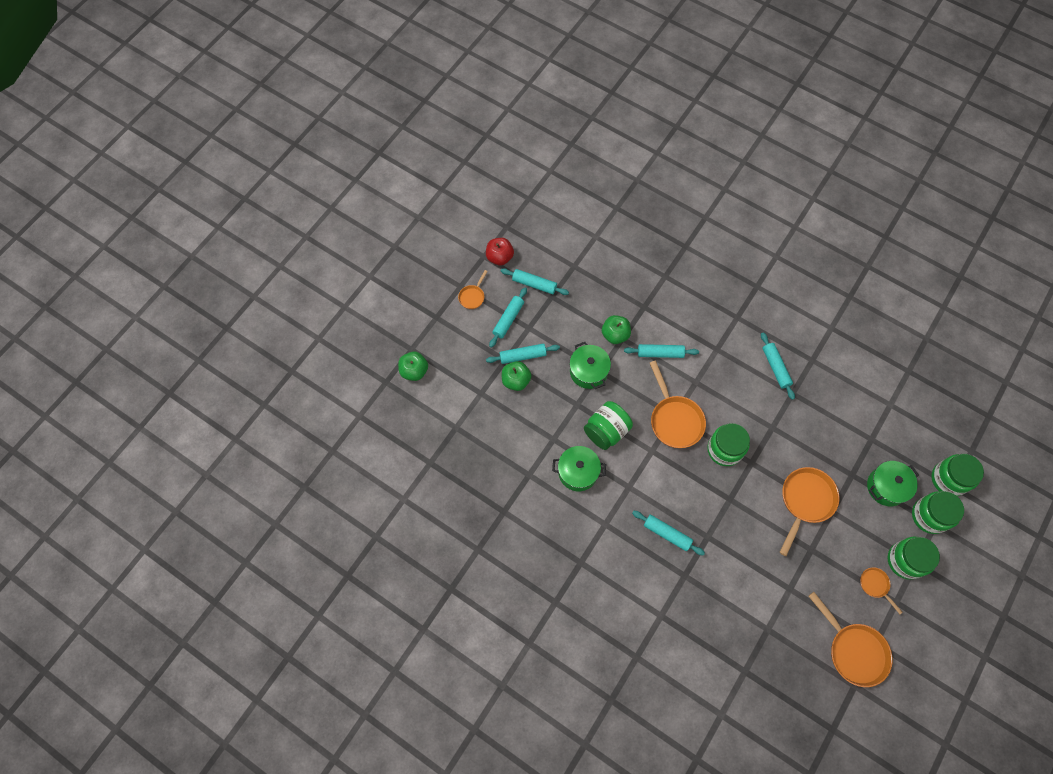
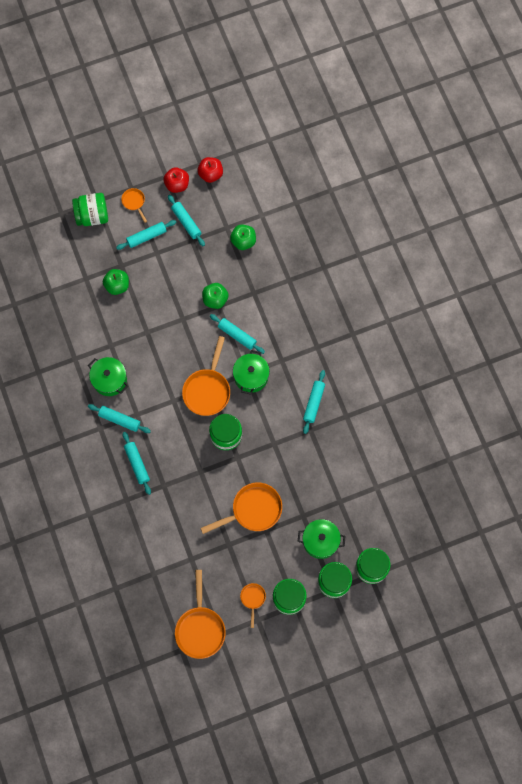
camera: 35 degrees right, 5 degrees up
(414, 371) = (51, 231): green apple -> green apple (243, 241)
(472, 296) = (134, 202): orange pan -> orange pan turned 90 degrees clockwise
(522, 230) = (210, 174): none -> red apple
(523, 356) = (136, 271): turquoise rolling pin -> turquoise rolling pin (119, 420)
(588, 371) = (174, 314): green pot -> green pot (251, 376)
(606, 431) = (152, 365): green jar -> green jar (92, 216)

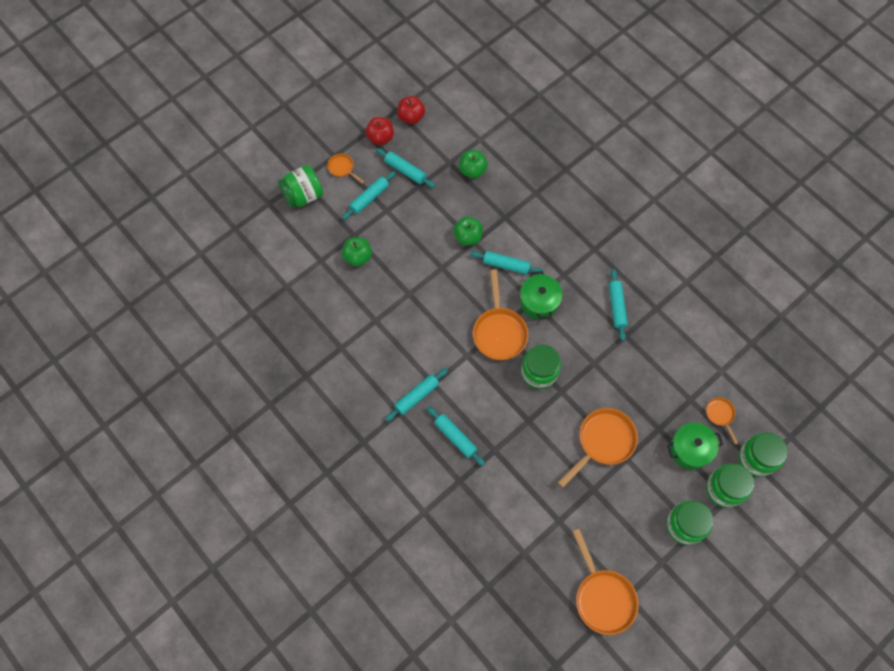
camera: 20 degrees left, 5 degrees down
(109, 380) = (388, 357): green pot -> none
(119, 420) = (417, 396): turquoise rolling pin -> turquoise rolling pin turned 45 degrees counterclockwise
(252, 599) = (646, 541): orange pan -> orange pan (720, 415)

